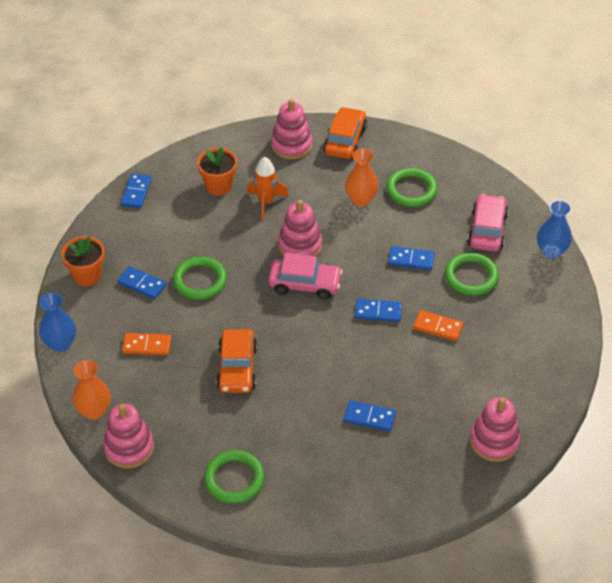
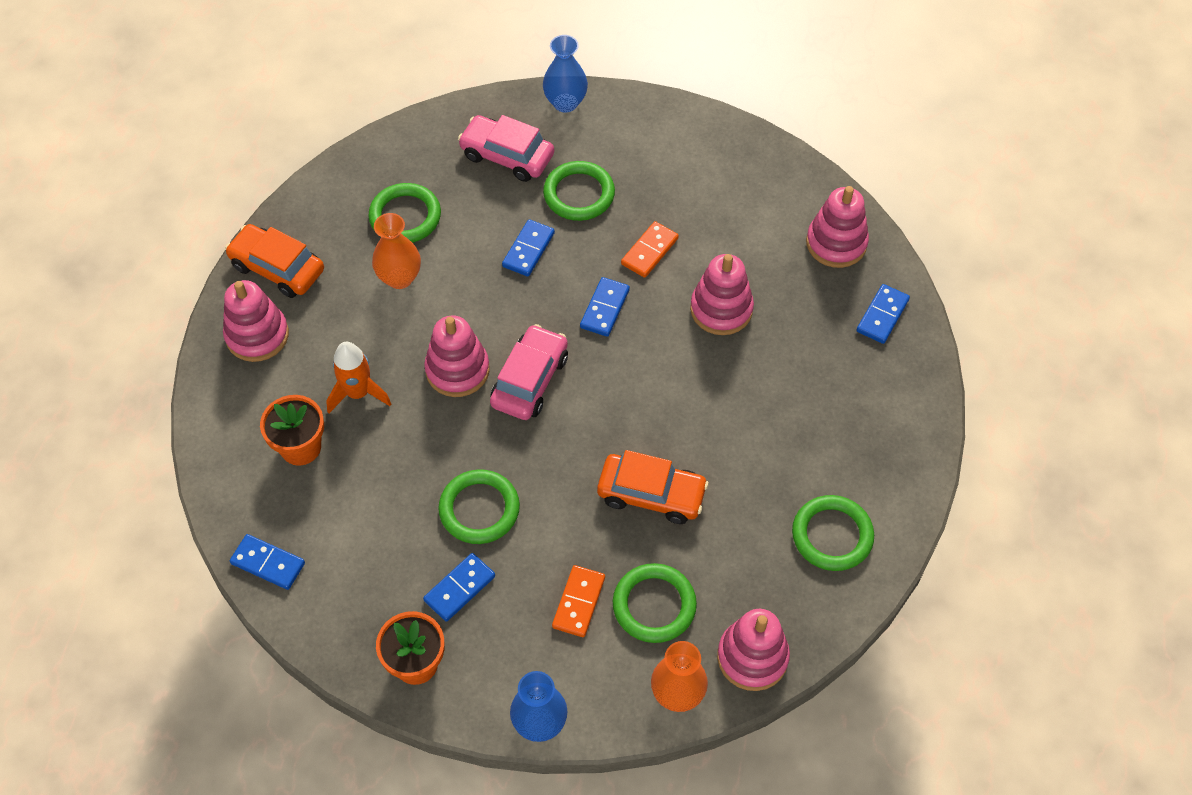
camera: 75 degrees left, 10 degrees up
(154, 386) = (654, 605): none -> green ring
(369, 417) = (771, 361): blue domino -> blue domino (882, 315)
(403, 379) = (721, 309): none -> pink stacking toy

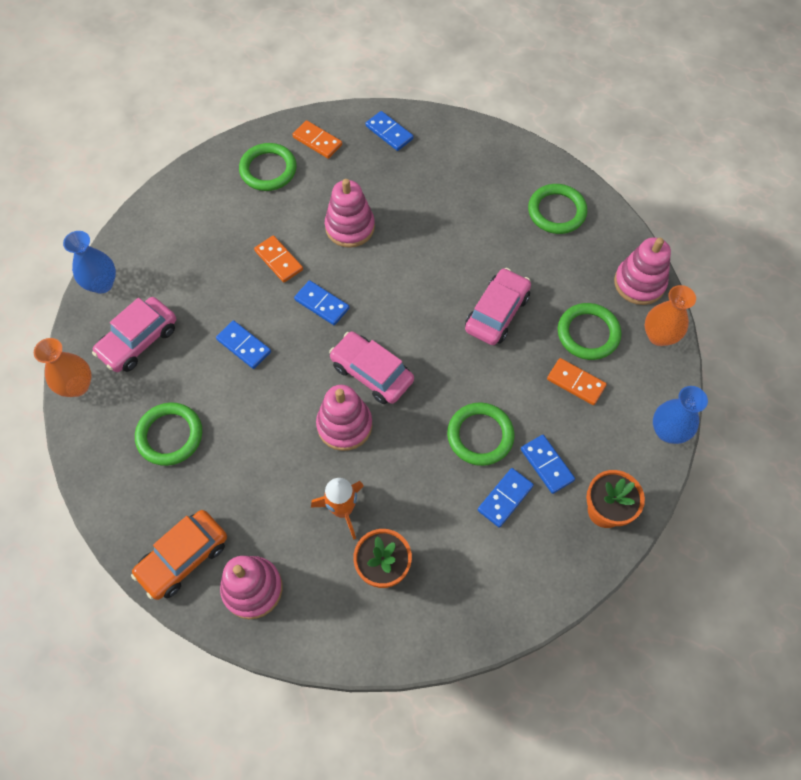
camera: 75 degrees left, 5 degrees up
(268, 563) = (491, 615): blue domino -> blue domino (505, 498)
(399, 278) = (234, 453): orange vase -> orange vase (77, 386)
(579, 194) = (202, 296): green ring -> green ring (268, 170)
(651, 494) = (497, 313): orange car -> pink car
(836, 243) = (317, 141): pink stacking toy -> orange domino

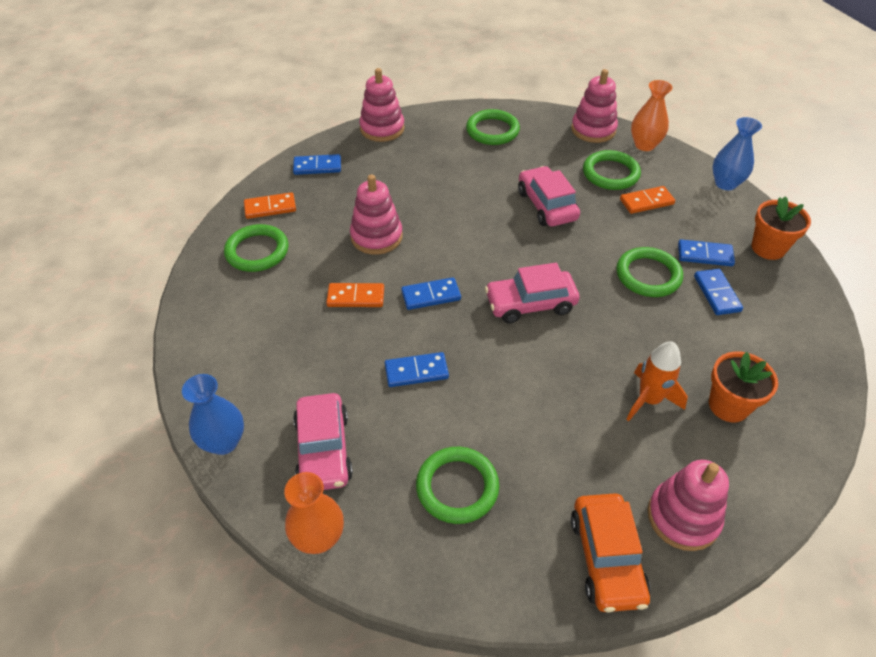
camera: 50 degrees left, 15 degrees down
(344, 425) = (565, 350): pink stacking toy -> pink stacking toy (382, 129)

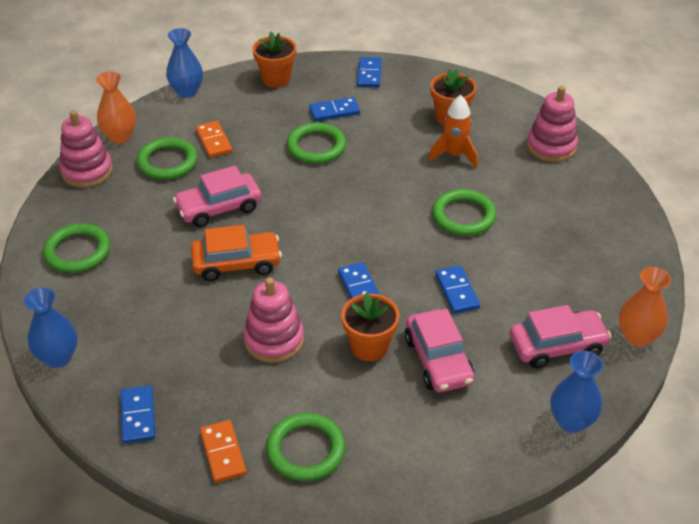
camera: 95 degrees left, 5 degrees down
(356, 297) = (369, 346): orange domino -> orange flower pot
(382, 129) = (58, 357): pink stacking toy -> blue vase
(457, 487) = (565, 258): green ring -> green ring (463, 216)
(530, 304) = (361, 219): pink car -> pink car (438, 360)
(607, 558) = (594, 182): orange car -> orange car (236, 263)
(705, 255) = (287, 113): blue domino -> blue domino (369, 74)

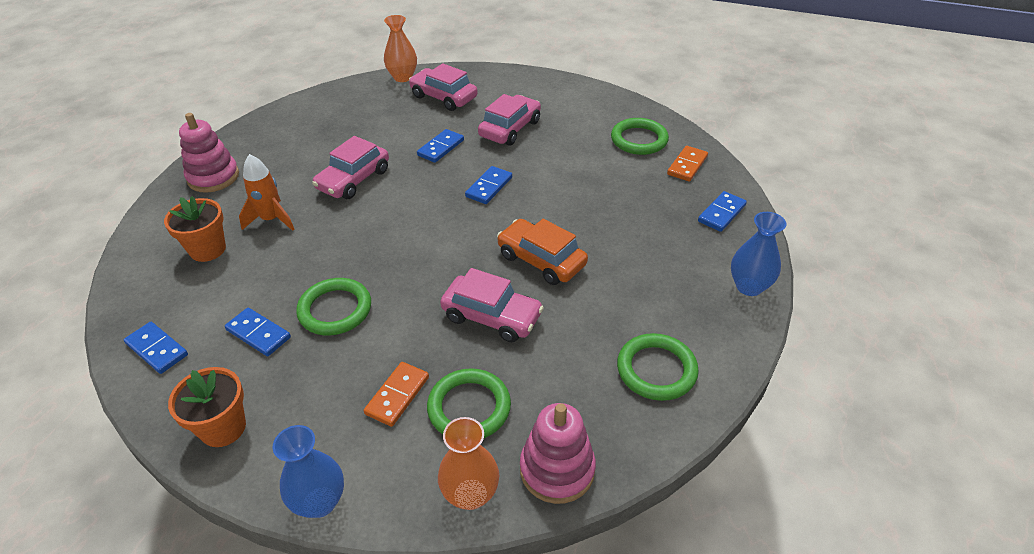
camera: 130 degrees left, 0 degrees up
(274, 340) = (584, 196): pink stacking toy -> none
(369, 74) = (157, 349): blue domino -> blue domino turned 75 degrees clockwise
(369, 346) = (535, 157): orange flower pot -> none
(463, 216) = (353, 180): green ring -> pink car
(571, 421) = (495, 74): blue vase -> none

